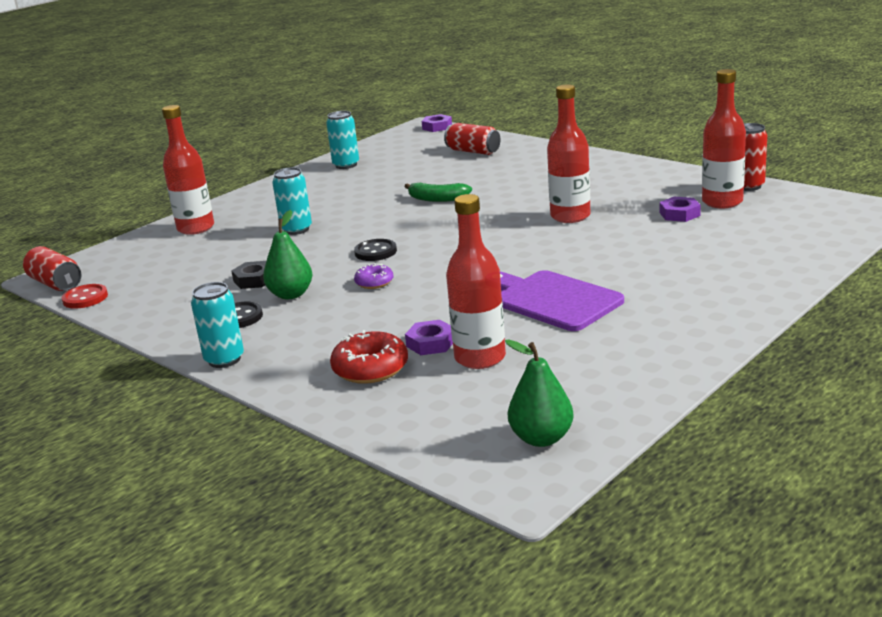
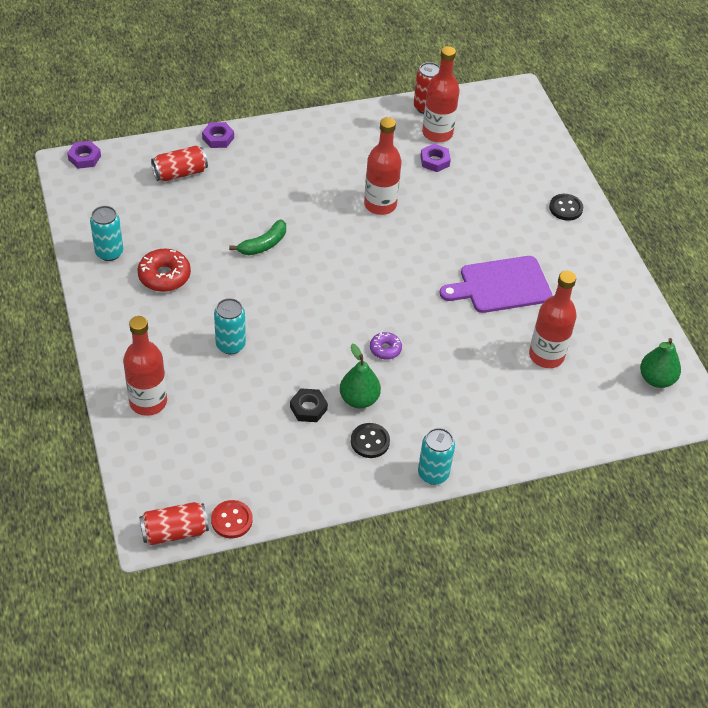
camera: 65 degrees left, 25 degrees up
(370, 368) = (514, 409): red donut -> red donut (164, 276)
(375, 252) = (330, 324): black button -> black button (565, 208)
(431, 343) = (506, 367): purple nut -> purple nut (218, 138)

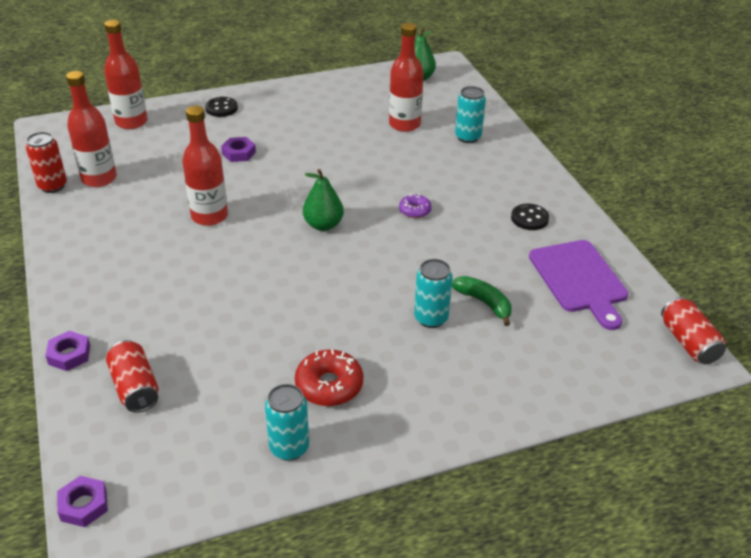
camera: 90 degrees left, 10 degrees down
(148, 402) = (530, 380): red bottle -> red bottle (131, 122)
(231, 520) = (656, 302): red button -> none
(263, 244) = (272, 301): green banana -> green banana (484, 303)
(308, 408) = (502, 257): black nut -> none
(359, 399) = (481, 226): green pear -> green pear (323, 225)
(433, 474) = (552, 183): turquoise can -> turquoise can (468, 137)
(435, 161) = (144, 180): purple nut -> purple nut (239, 153)
(501, 285) = (323, 145): purple cutting board -> purple cutting board (579, 279)

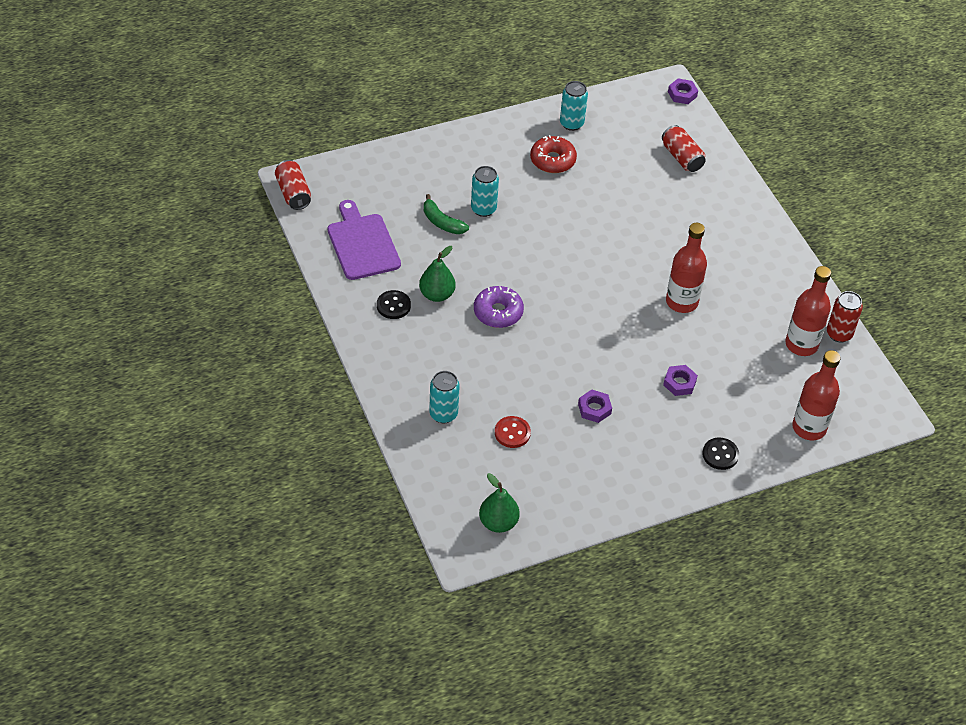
camera: 175 degrees right, 10 degrees up
(69, 355) = (737, 178): purple nut -> purple nut (594, 409)
(323, 225) = (579, 294): green pear -> green pear (437, 295)
(404, 124) = (512, 433): red bottle -> red button
(415, 210) = (498, 312): purple donut -> purple donut, size x1.68

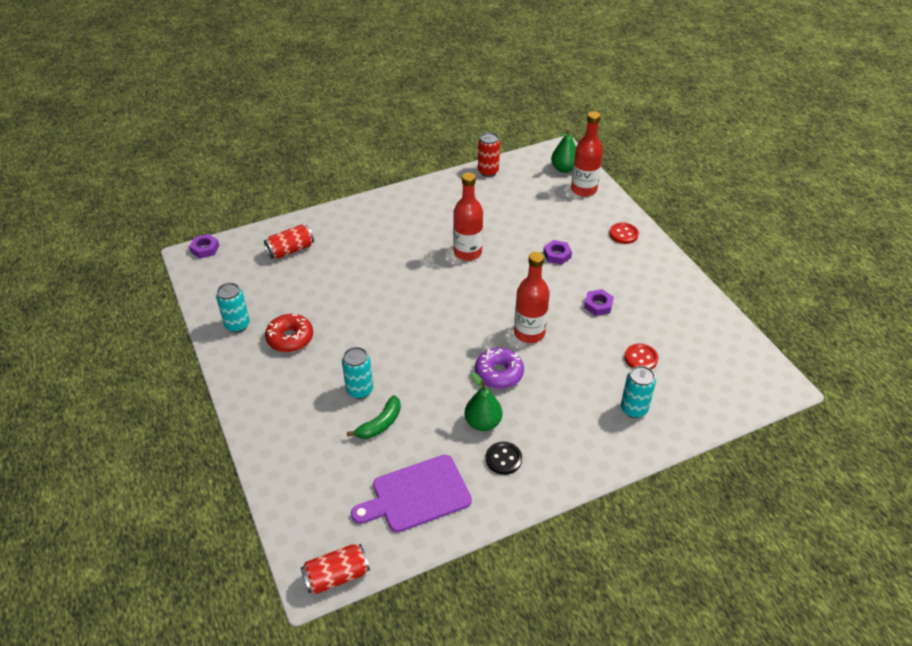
camera: 90 degrees left, 5 degrees down
(498, 523) = (740, 364): green pear -> green pear (564, 169)
(720, 454) = (623, 234): black button -> red button
(801, 344) = (502, 190): red bottle -> red bottle (529, 333)

